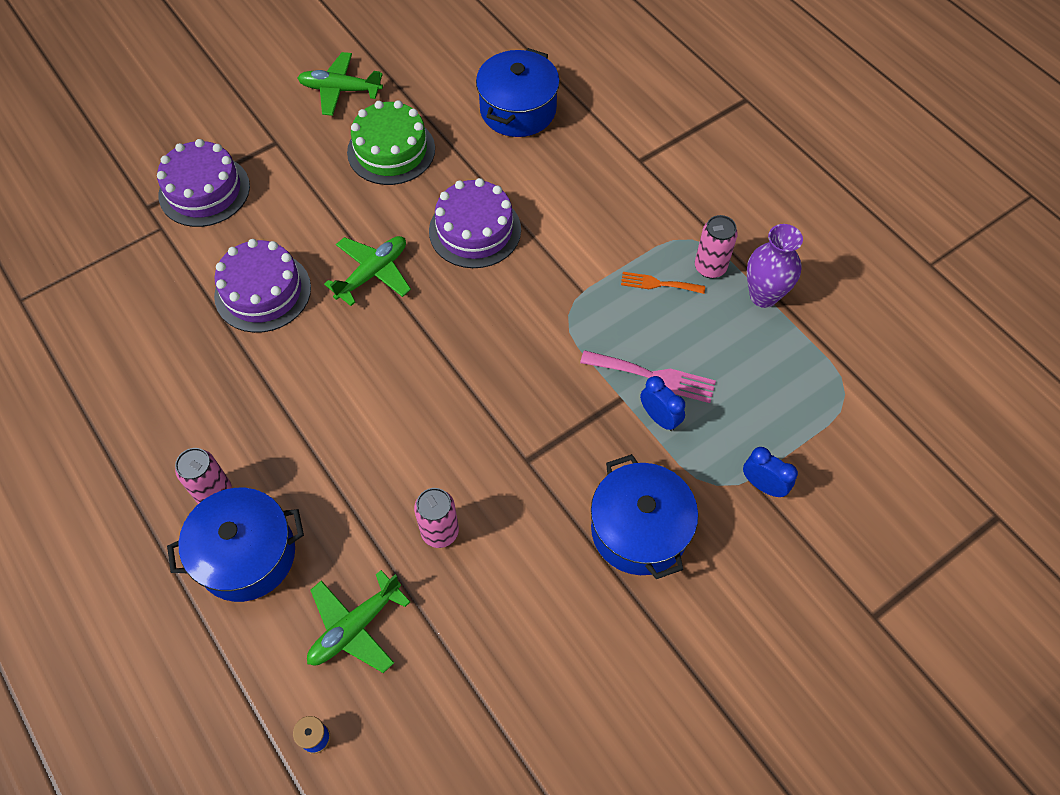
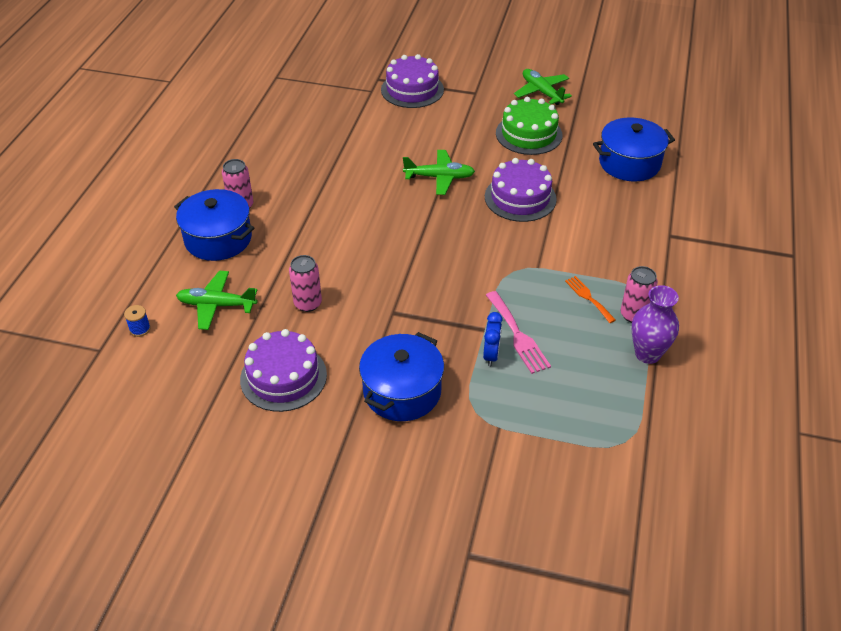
camera: 50 degrees right, 15 degrees down
(263, 292) = (377, 147): purple cake -> purple cake (283, 377)
(763, 485) = (501, 436): blue clock -> none

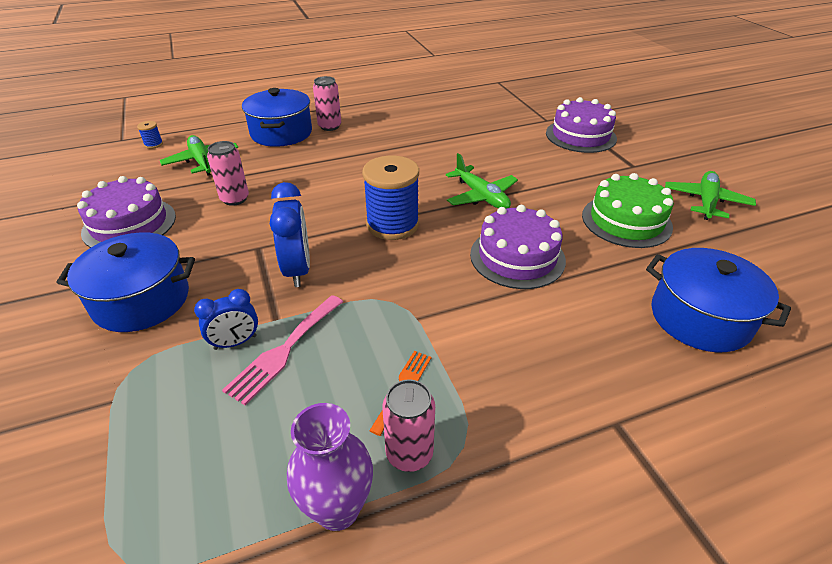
camera: 55 degrees right, 5 degrees down
(431, 234) = (392, 224): none -> blue spool
(440, 301) = (298, 270): none -> blue clock

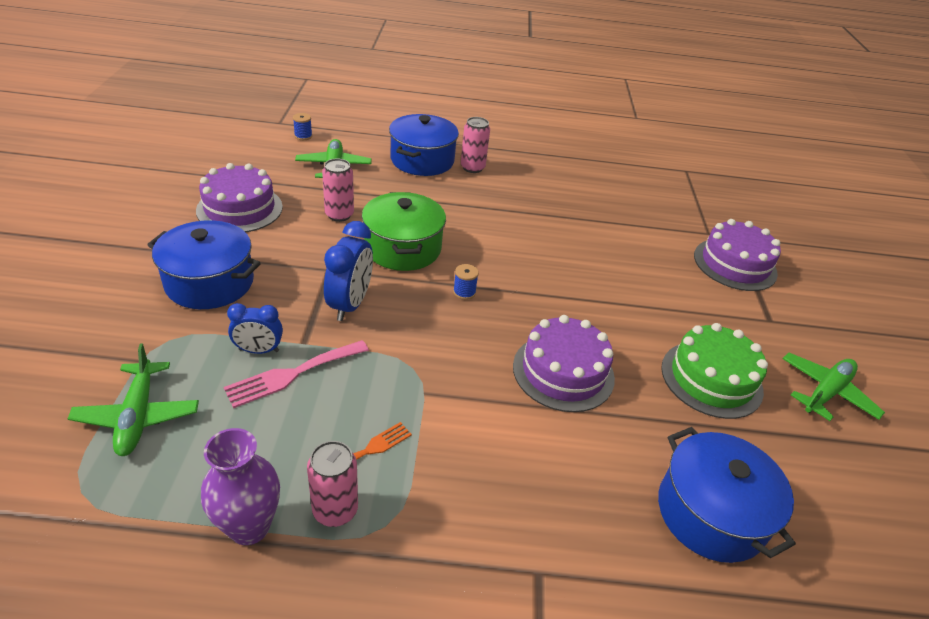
camera: 20 degrees right, 0 degrees up
(313, 207) = (403, 248): none -> green pot
(392, 224) = (464, 292): blue spool -> blue spool, size x0.42
(481, 196) = (573, 294): green plane -> green plane (138, 416)

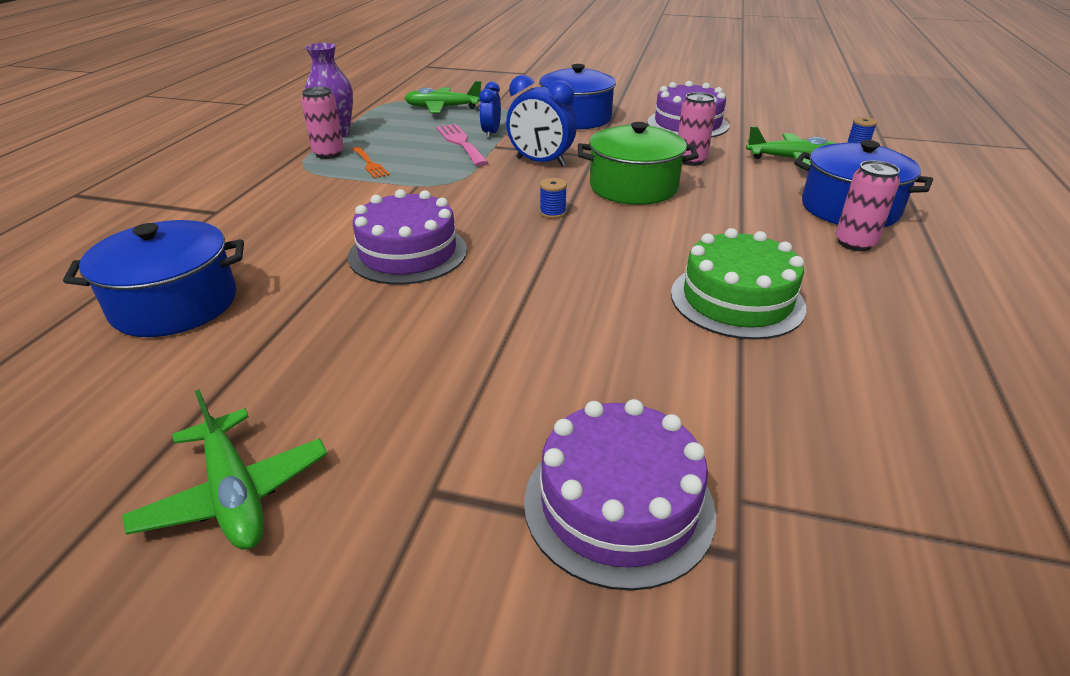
camera: 105 degrees right, 5 degrees down
(711, 379) = (338, 363): green cake -> green cake (737, 300)

